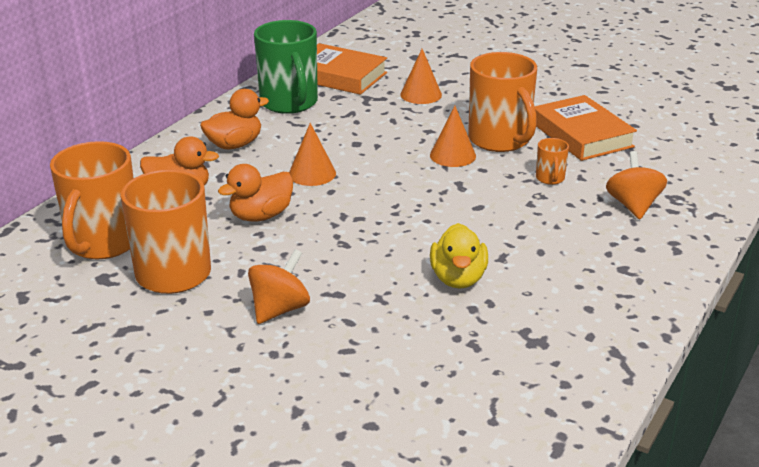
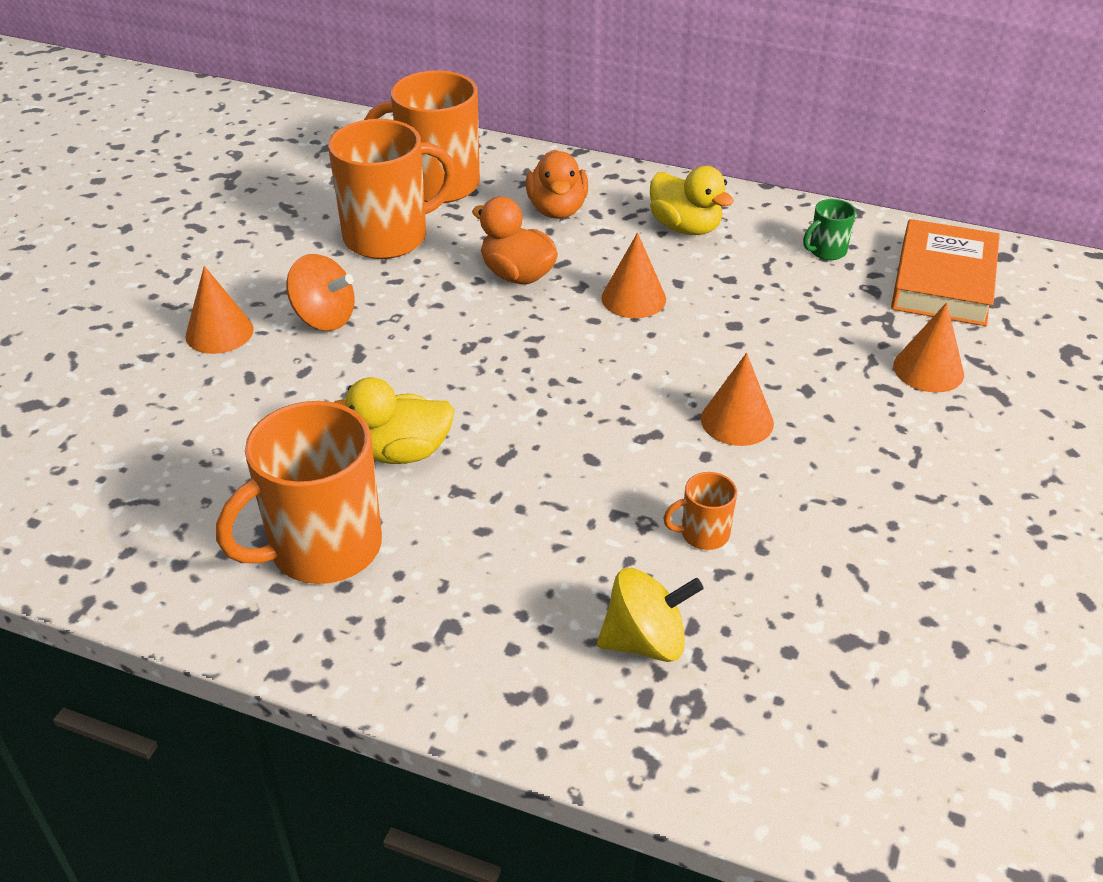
camera: 80 degrees right, 10 degrees up
(234, 145) = (685, 227): orange duck -> yellow duck
(277, 367) = (219, 332): none -> orange cone
(289, 103) = (826, 251): green mug -> green mug, size x0.44
(500, 140) = (811, 469): orange mug -> orange mug (322, 548)
(582, 135) = (879, 571): orange book -> none
(633, 206) = (645, 641): orange spinning top -> yellow spinning top

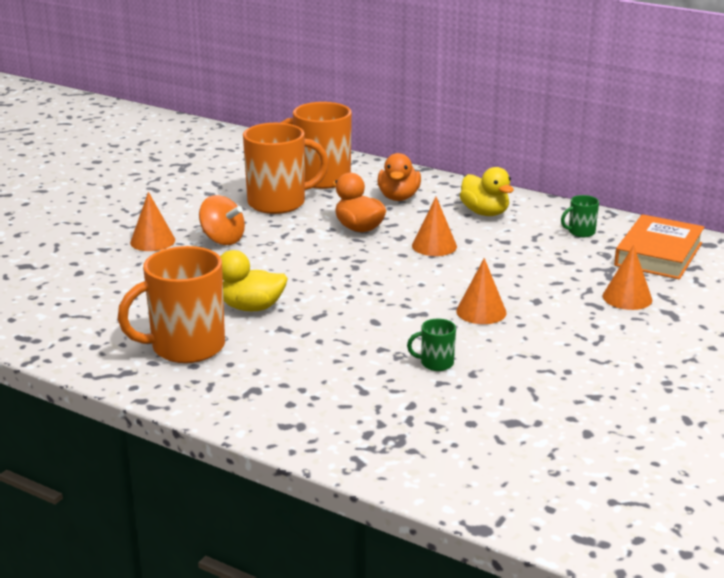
camera: 10 degrees right, 15 degrees down
(645, 641) = (377, 409): yellow spinning top -> none
(703, 534) = (435, 363): orange mug -> green mug

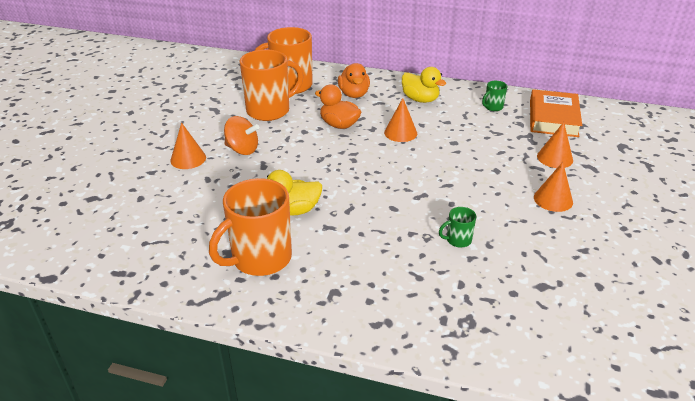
camera: 15 degrees left, 10 degrees up
(481, 312) = (464, 186): orange cone -> orange cone (553, 199)

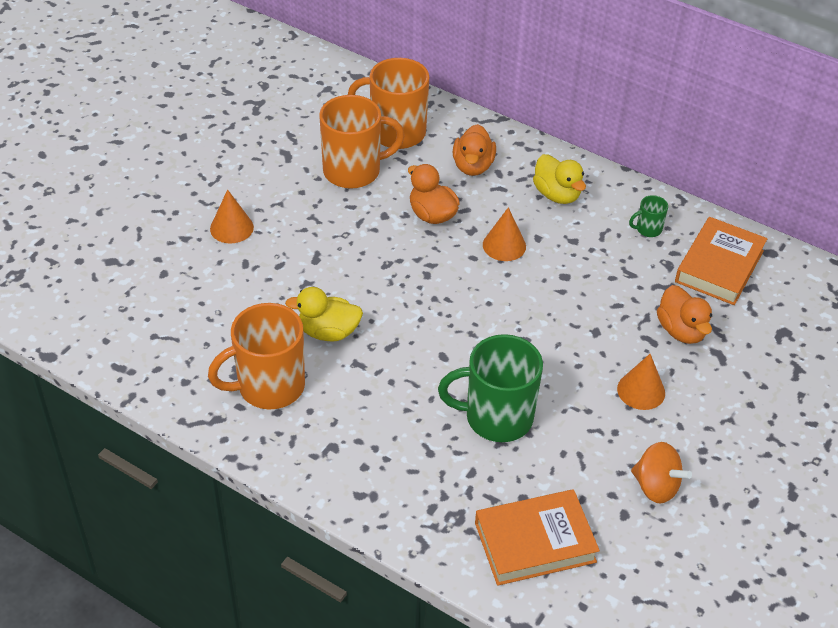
camera: 15 degrees right, 10 degrees up
(242, 149) = (299, 228): orange spinning top -> orange spinning top (656, 486)
(458, 240) = (496, 417): green mug -> green mug, size x2.27
(544, 325) = (535, 542): none -> orange book
(555, 158) = (681, 330): orange cone -> orange duck

